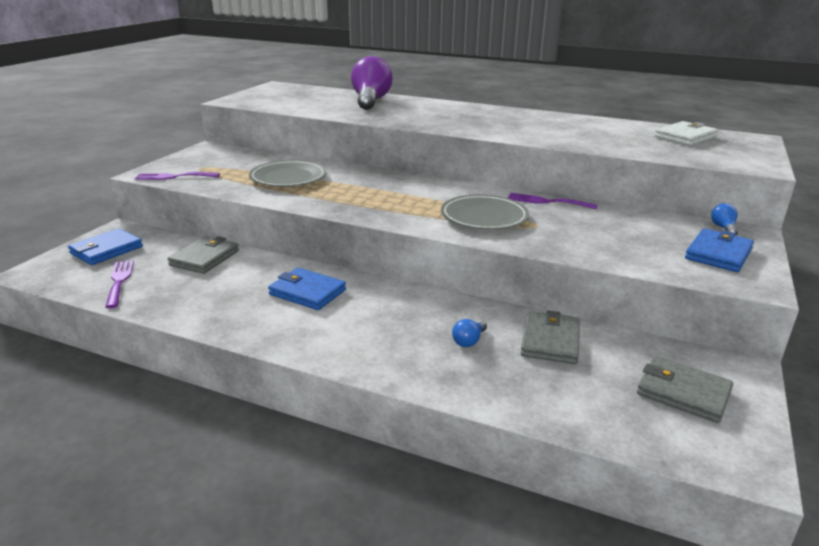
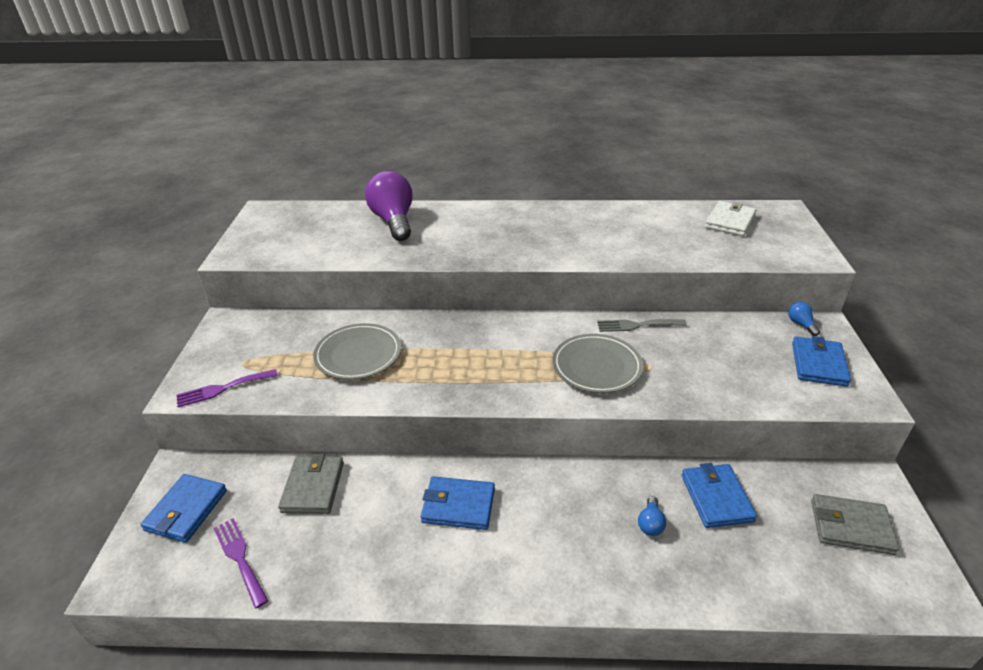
camera: 20 degrees left, 10 degrees up
(546, 201) = (636, 325): purple fork -> grey fork
(550, 341) = (716, 498): grey wallet -> blue wallet

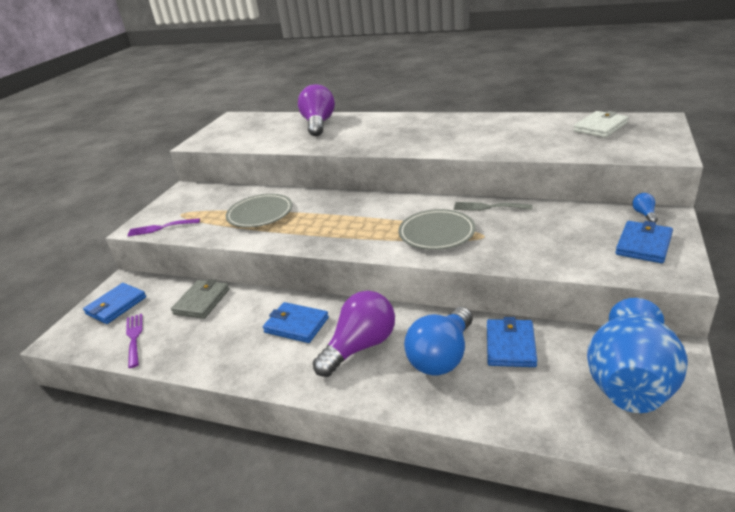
camera: 20 degrees right, 5 degrees down
(551, 525) = (360, 347): none -> purple light bulb
(650, 523) = (442, 356): blue light bulb -> blue light bulb, size x2.43
(851, 526) = (629, 383): grey wallet -> blue vase

